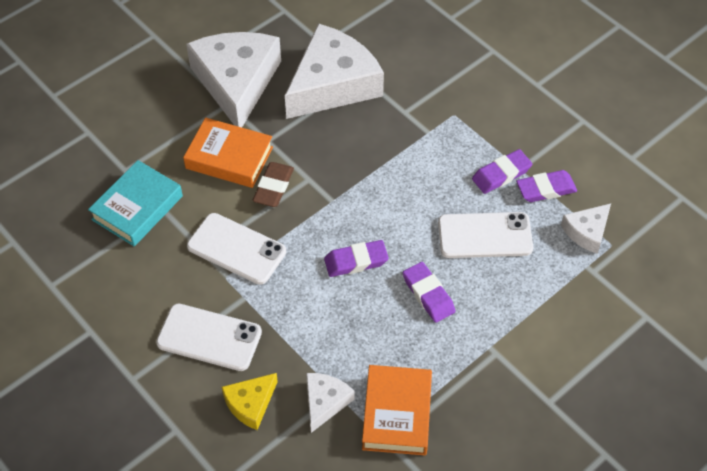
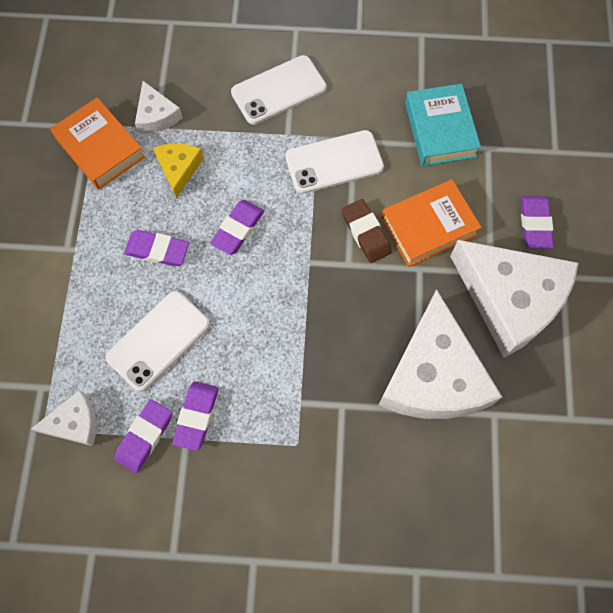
camera: 135 degrees right, 15 degrees up
(164, 105) = (535, 224): none -> purple eraser
(250, 403) = (204, 75): yellow cheese -> yellow cheese (179, 169)
(587, 232) = (74, 423): white cheese -> white cheese turned 75 degrees clockwise

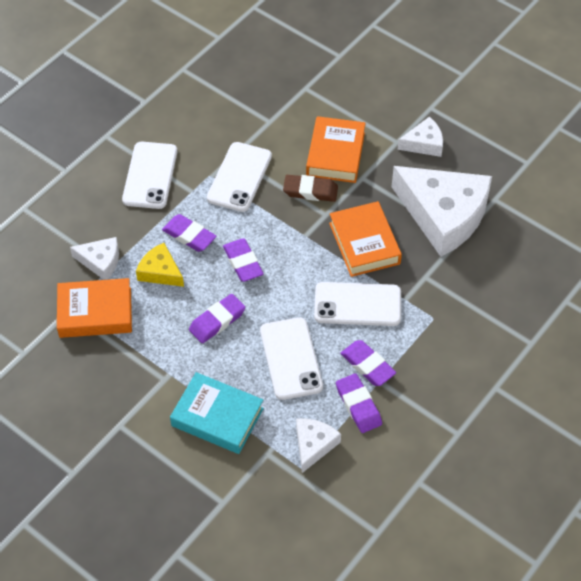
camera: 55 degrees left, 15 degrees down
(262, 361) = (357, 304): none -> white phone
(340, 321) = (364, 243): none -> orange book
(440, 129) = (268, 104): turquoise book -> turquoise book (217, 417)
(510, 299) = (424, 143): white cheese -> white cheese, size x0.47
(535, 224) = (382, 98): purple eraser -> purple eraser (189, 235)

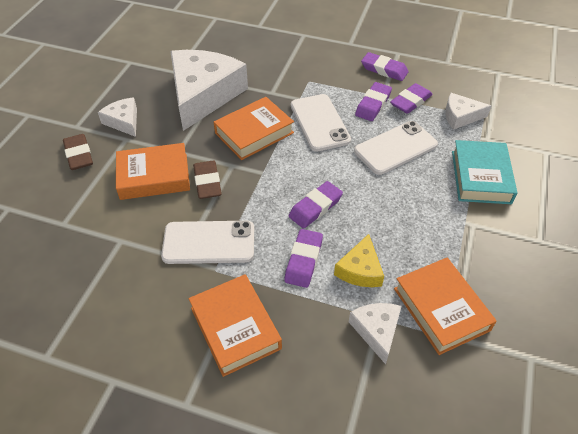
camera: 110 degrees left, 5 degrees down
(150, 175) = (235, 328): white phone -> orange book
(217, 321) = (389, 206): purple eraser -> purple eraser (384, 70)
(387, 106) = (79, 155): none -> brown eraser

